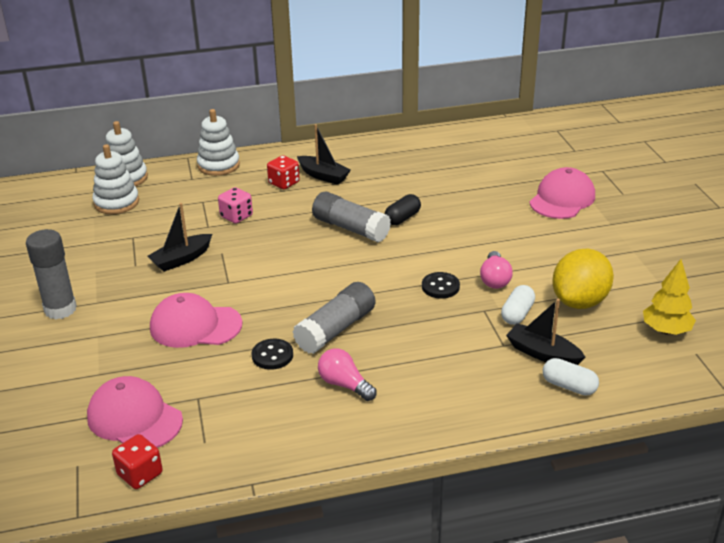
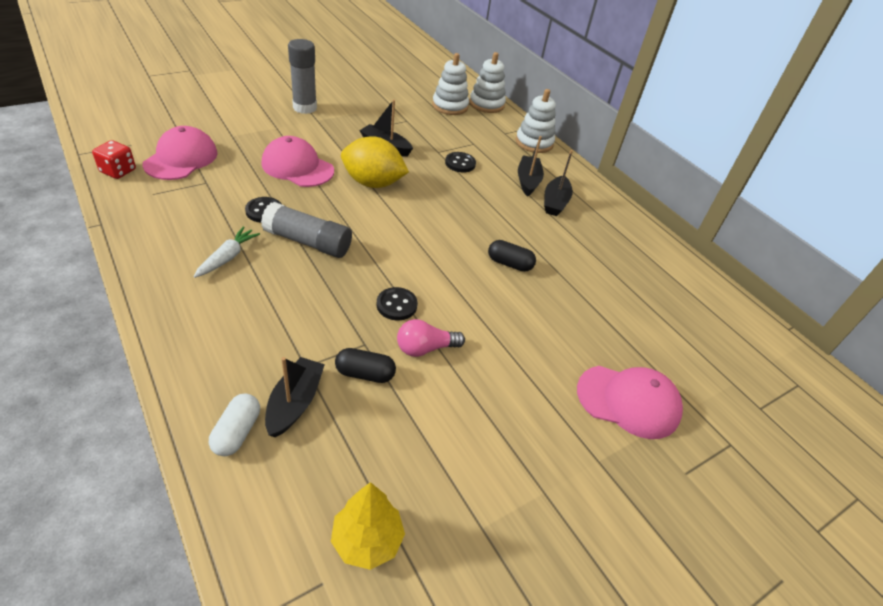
camera: 65 degrees right, 10 degrees up
(195, 326) = (297, 167): pink cap -> pink cap turned 45 degrees counterclockwise
(236, 216) = (460, 163): pink dice -> black button
(284, 183) = (528, 181): red dice -> black boat
(344, 385) = (227, 257): pink light bulb -> white carrot
(350, 228) = (473, 231): grey glue stick -> none
(517, 314) = (365, 373): white capsule -> black capsule
(579, 301) = (406, 434): yellow lemon -> yellow lemon (373, 183)

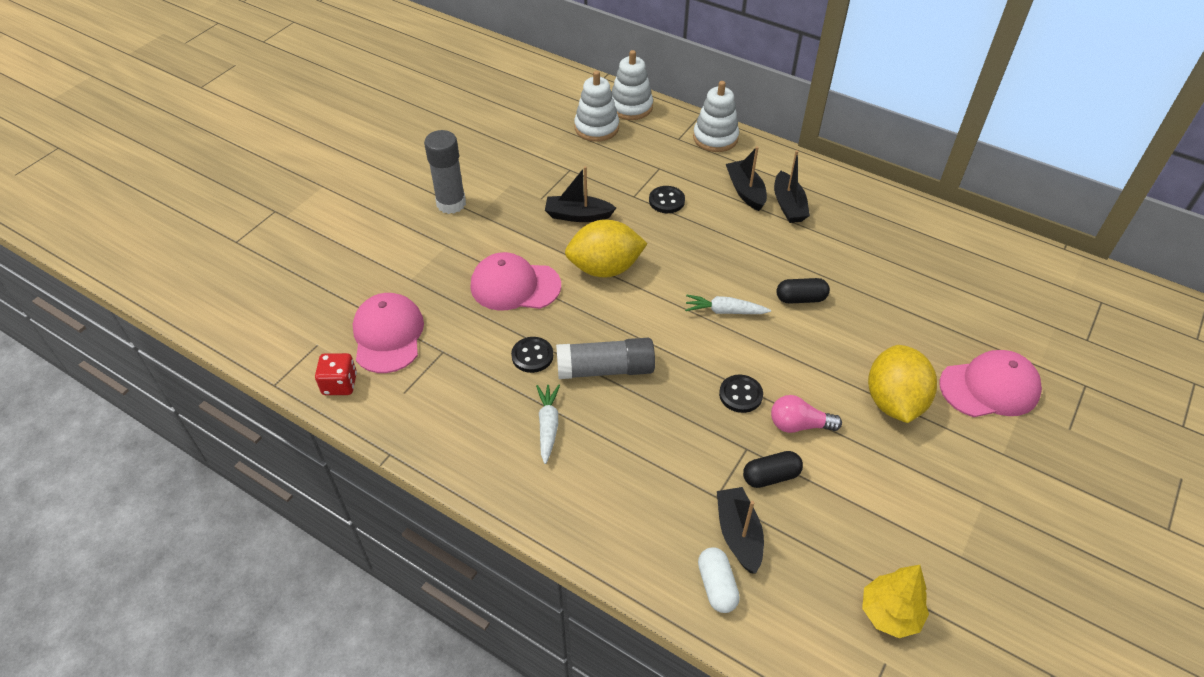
camera: 20 degrees left, 5 degrees up
(425, 348) = (799, 425): pink light bulb -> pink light bulb turned 45 degrees clockwise
(438, 246) = (725, 311): none -> white carrot
(526, 370) = (894, 401): none -> yellow lemon

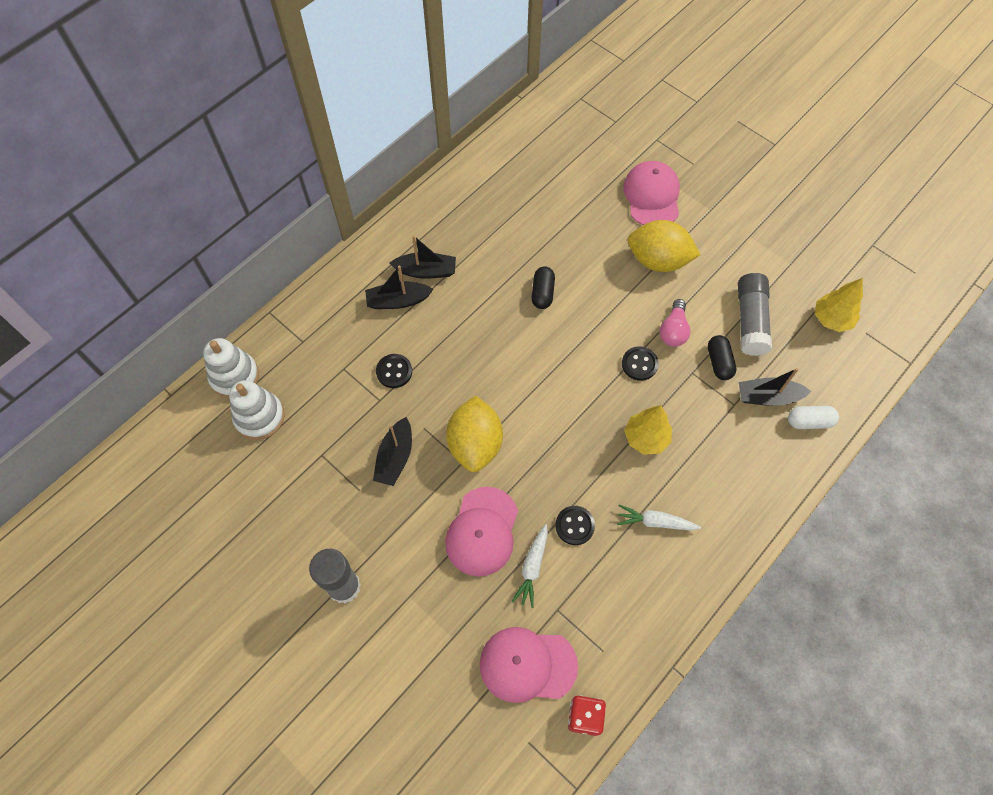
camera: 80 degrees left, 15 degrees up
(605, 369) = (599, 464): grey glue stick -> grey glue stick (750, 320)
(647, 409) = (646, 438): none -> yellow tree
(715, 138) = (312, 308): white stacking toy -> none
(725, 311) = (547, 354): white carrot -> white carrot (532, 567)

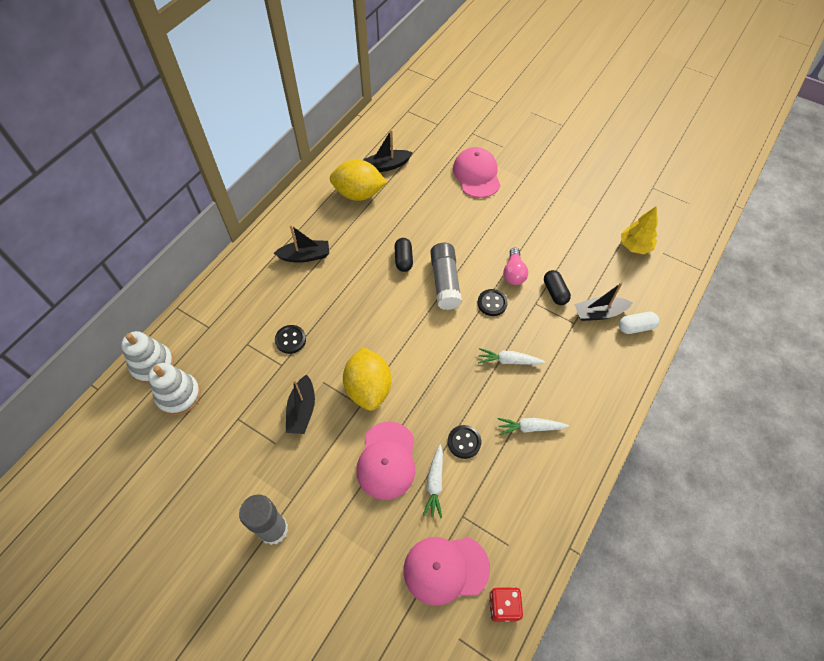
camera: 10 degrees left, 5 degrees down
(398, 301) = (285, 283): black boat -> black boat (387, 166)
(646, 438) = (509, 361): yellow tree -> white carrot
(658, 260) = (491, 222): yellow lemon -> yellow lemon (358, 194)
(750, 320) = (572, 256): grey glue stick -> grey glue stick (445, 282)

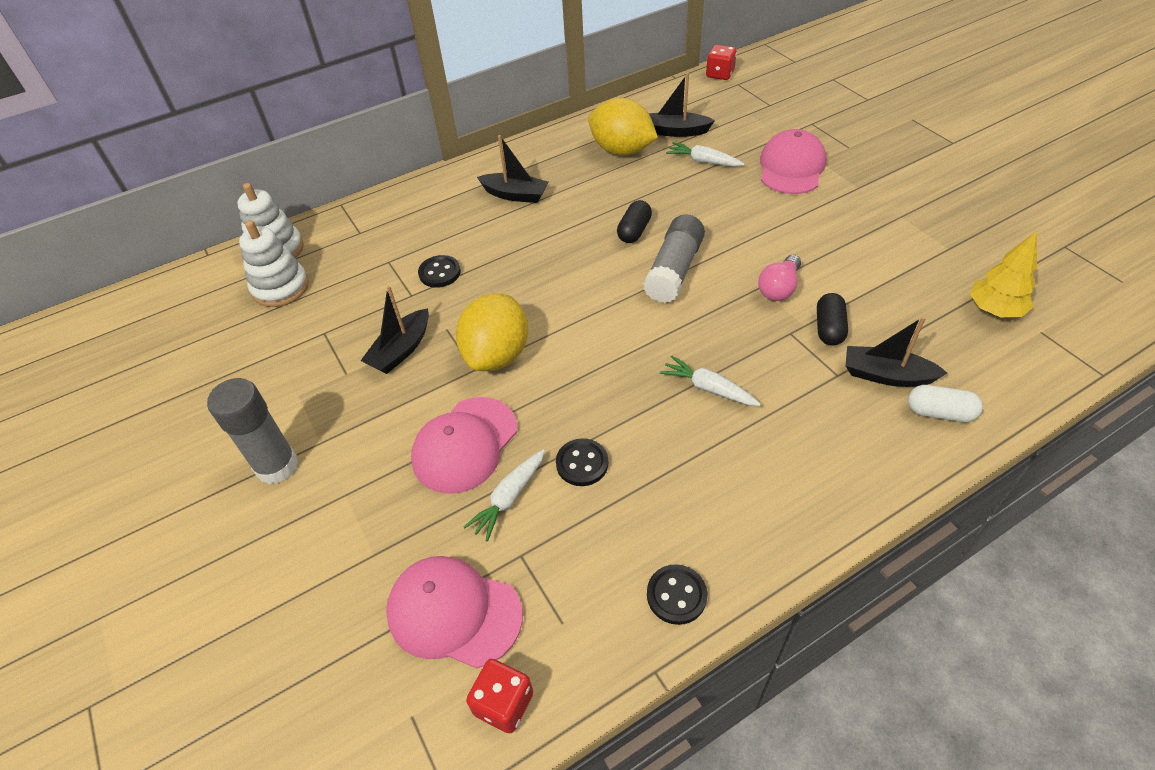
camera: 30 degrees right, 10 degrees down
(390, 105) = (720, 74): none -> red dice
(492, 303) = (725, 313): black button -> black button (676, 595)
(530, 428) = (690, 482): white carrot -> white carrot (703, 161)

